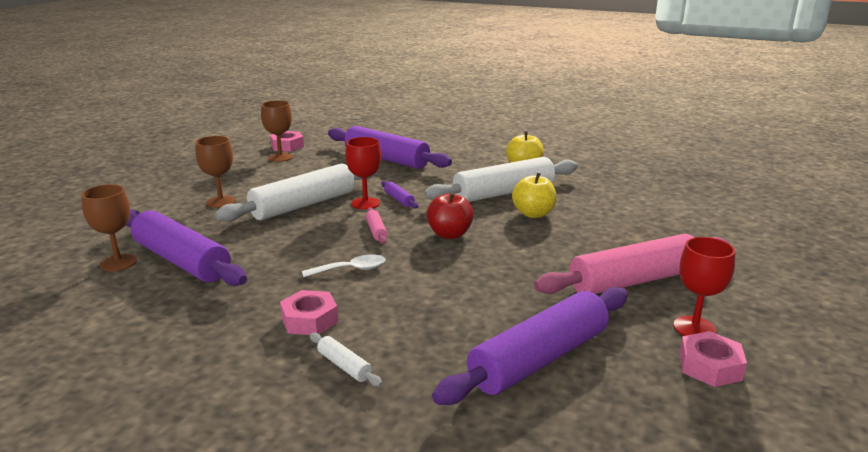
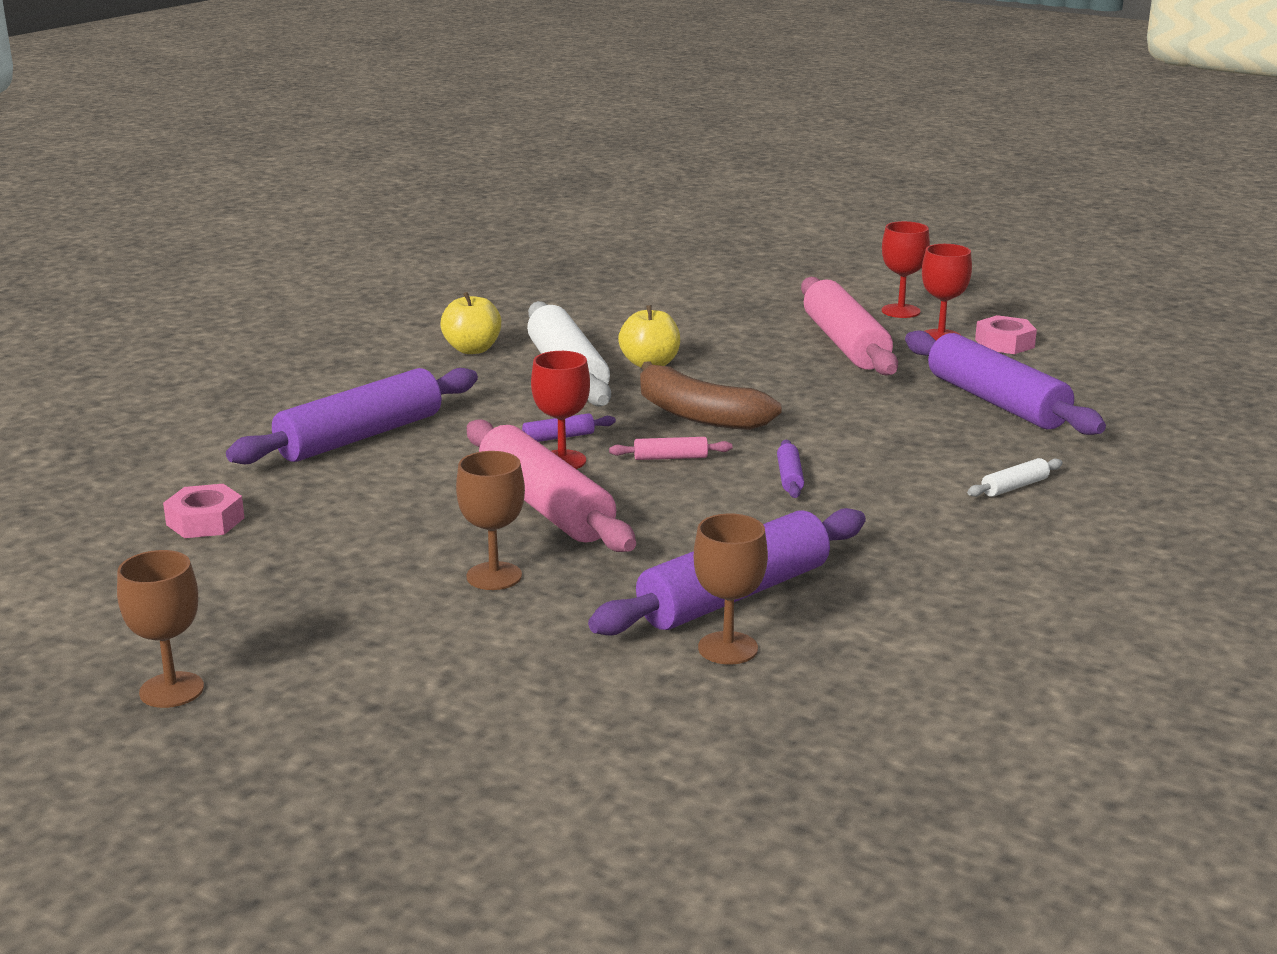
camera: 80 degrees left, 0 degrees up
(280, 157) = (276, 527): brown goblet -> brown goblet (171, 690)
(303, 205) = (545, 506): white rolling pin -> pink rolling pin
(309, 320) = (918, 503): pink nut -> none
(351, 269) = (789, 477): white spoon -> purple rolling pin
(449, 234) = (698, 415): red apple -> brown banana
(748, 305) = (900, 311): none -> red goblet

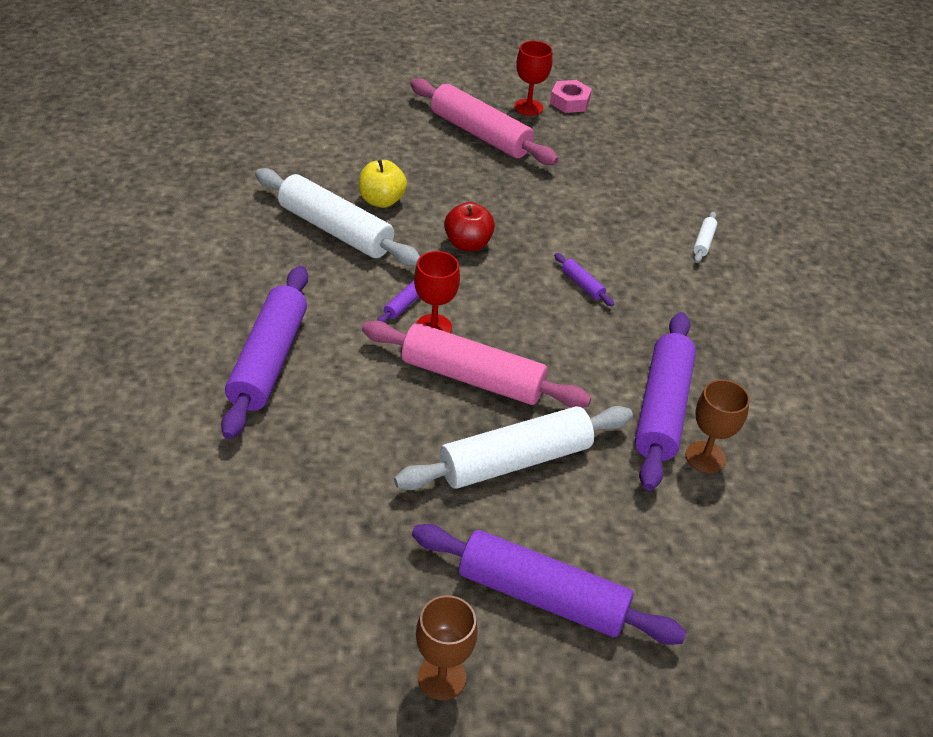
camera: 40 degrees left, 20 degrees up
(205, 521) = (263, 503): pink nut -> none
(472, 349) = (240, 229): yellow apple -> none
(494, 576) = (515, 461): brown goblet -> white rolling pin
(670, 457) = (496, 295): pink rolling pin -> none
(698, 415) = (467, 244): brown banana -> red apple
(900, 311) = (479, 87): red goblet -> none
(996, 402) = (620, 164): purple rolling pin -> purple rolling pin (542, 596)

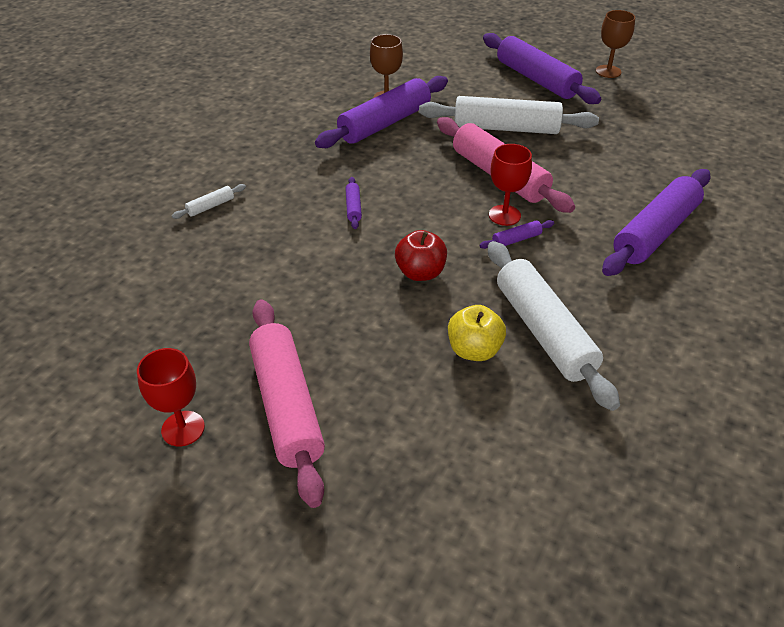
camera: 145 degrees left, 0 degrees up
(570, 102) = (121, 418): pink nut -> none

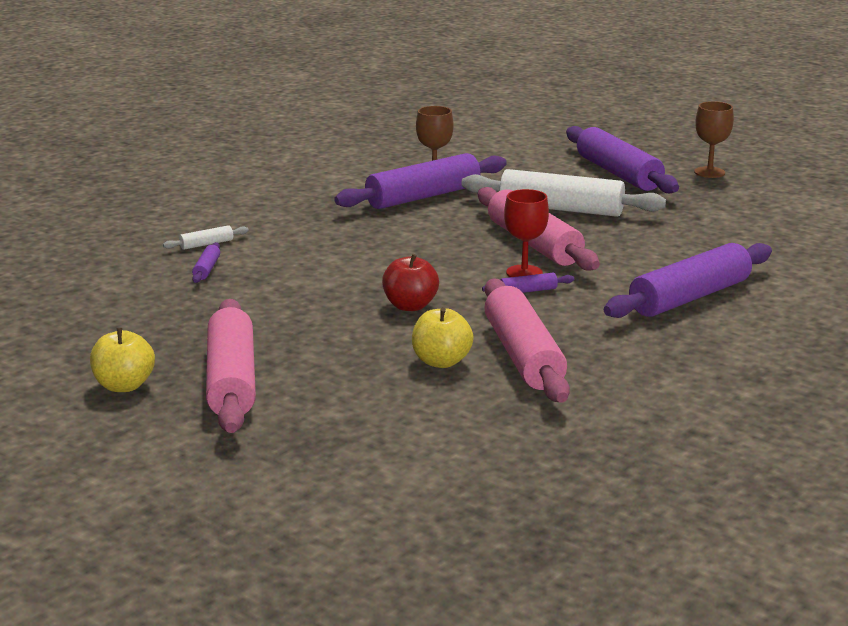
camera: 10 degrees right, 20 degrees down
(183, 428) = (124, 386): red goblet -> yellow apple
(353, 207) = (359, 256): purple rolling pin -> purple rolling pin (207, 269)
(544, 331) = (523, 355): white rolling pin -> pink rolling pin

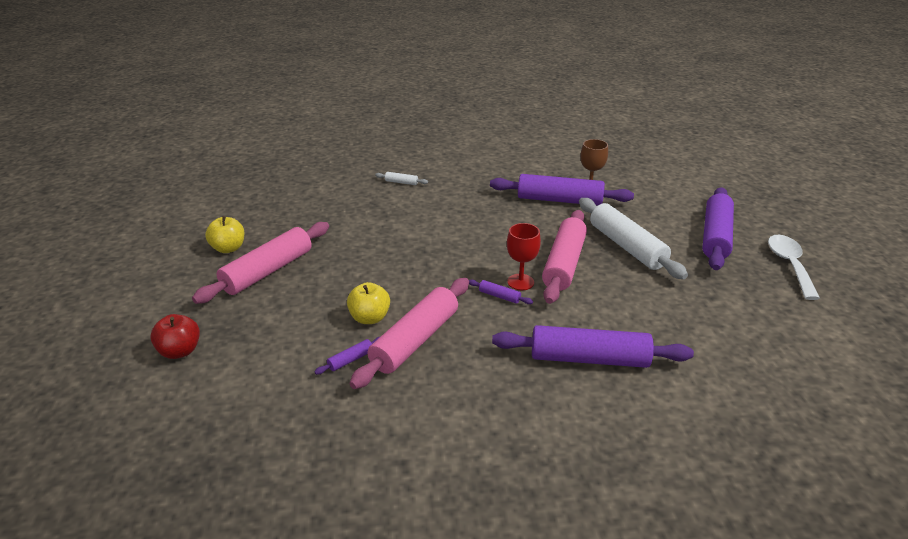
camera: 45 degrees right, 10 degrees up
(207, 269) = (375, 198): purple rolling pin -> purple rolling pin (351, 360)
(410, 306) = (421, 271): red apple -> red apple (180, 351)
(709, 172) = (789, 265): brown goblet -> white spoon

